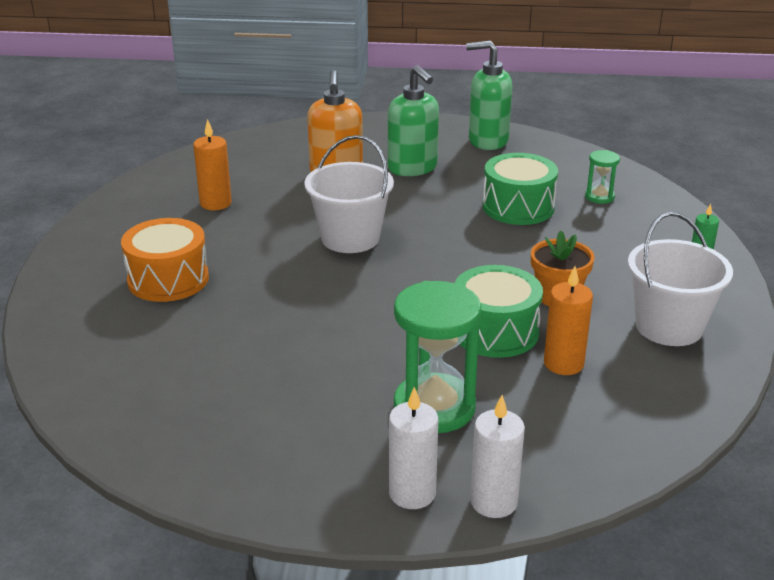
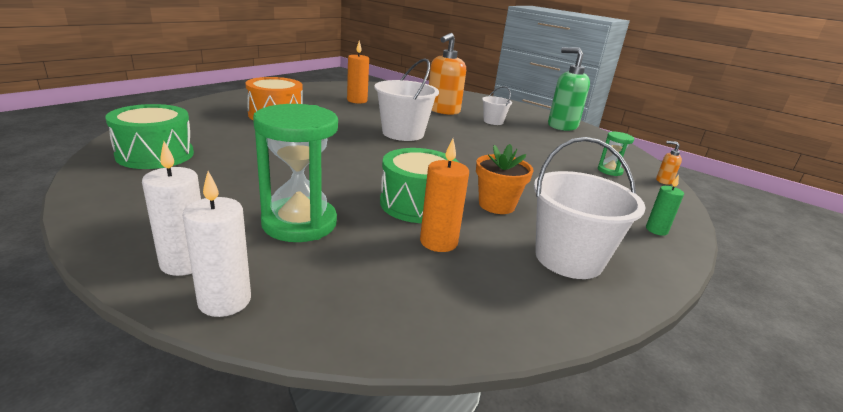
camera: 30 degrees right, 5 degrees down
(413, 168) = (493, 121): green soap dispenser -> white bucket
(518, 207) = (538, 156): green drum -> green drum (155, 155)
(654, 188) = (663, 181): none -> orange soap dispenser

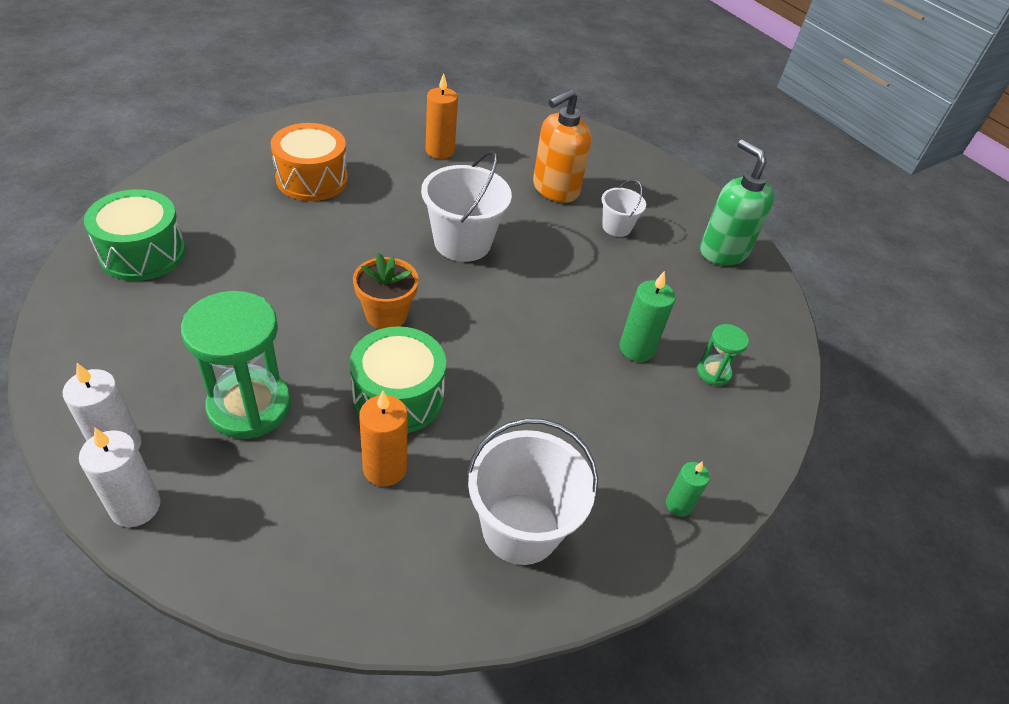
camera: 15 degrees right, 20 degrees up
(496, 205) = (496, 416): orange flower pot -> orange flower pot (386, 315)
(555, 166) = (636, 348): none -> green candle
(663, 181) = (781, 409): orange soap dispenser -> none

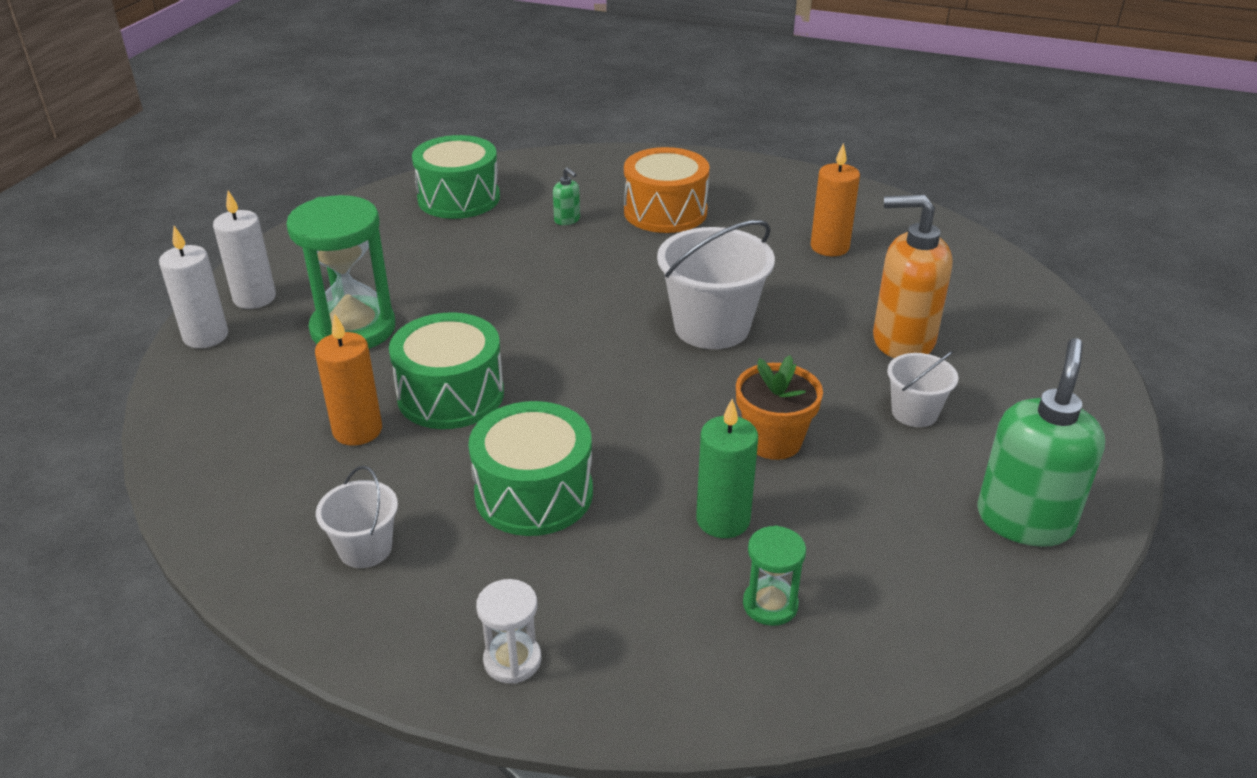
camera: 60 degrees right, 10 degrees down
(257, 223) = (567, 220): none -> green soap dispenser
(386, 315) = (546, 337): orange flower pot -> orange flower pot (773, 441)
(520, 528) = (365, 548): white bucket -> white bucket, size x0.54
(542, 413) = (534, 493): none -> green drum
(678, 505) = (512, 660): green candle -> white hourglass

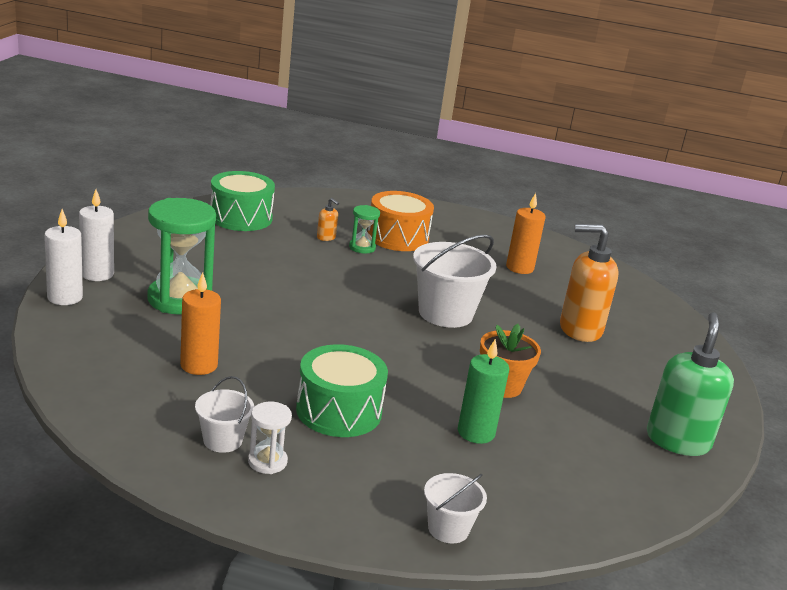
camera: 10 degrees left, 10 degrees down
(451, 395) = (264, 346): green drum -> none
(512, 660) = (345, 512): white hourglass -> white hourglass (267, 462)
(567, 220) = (326, 237): green soap dispenser -> orange soap dispenser
(770, 605) = (517, 484): green hourglass -> green hourglass (362, 247)
(914, 412) = (595, 373): white bucket -> white bucket (448, 529)

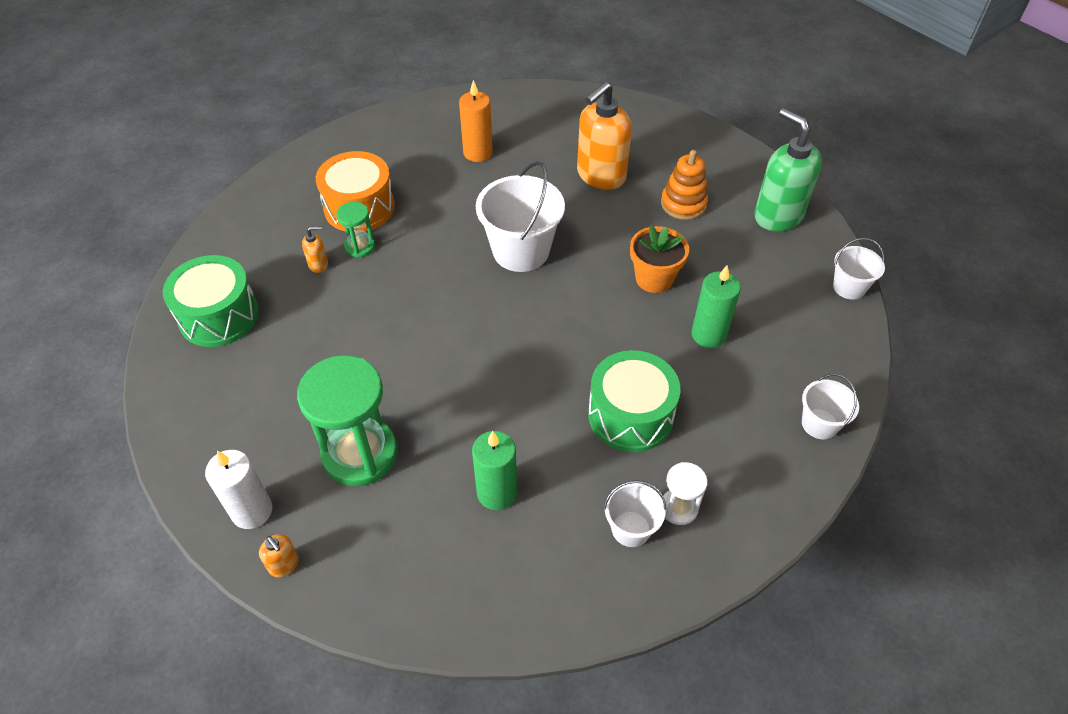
camera: 50 degrees left, 25 degrees up
(65, 297) = (284, 565): white candle -> orange soap dispenser
(199, 365) = (497, 493): orange candle -> green candle
(611, 381) = (683, 204): none -> orange stacking toy
(648, 511) = (849, 287): none -> white bucket

